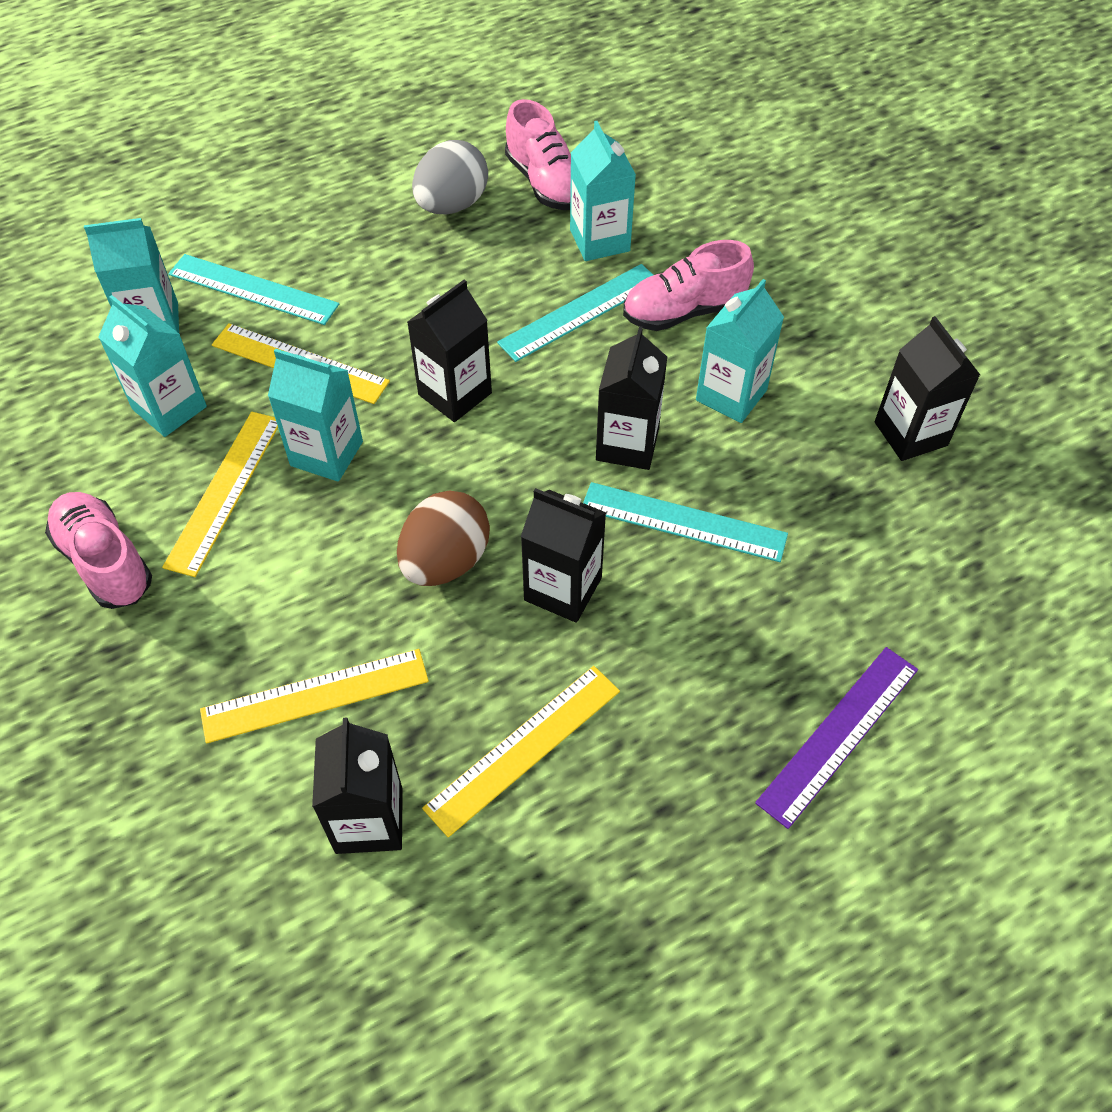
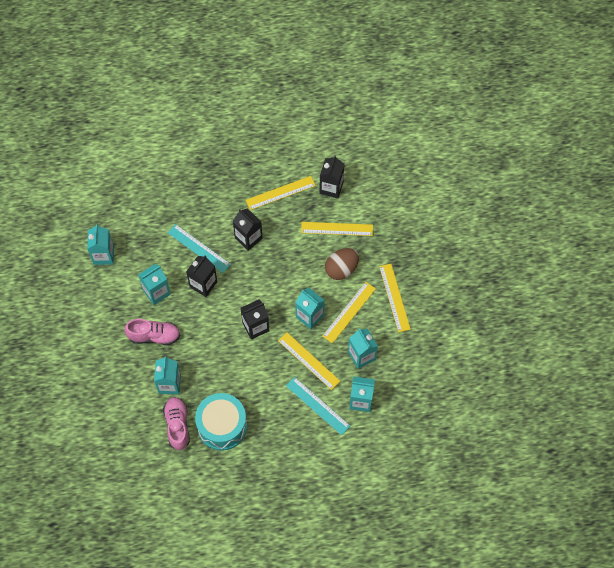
camera: 160 degrees left, 10 degrees up
(105, 562) = (394, 297): pink shoe -> yellow ruler
(445, 561) = (282, 260): brown egg -> brown egg (341, 269)
(452, 205) = (222, 426): grey egg -> turquoise drum
(580, 312) = (194, 349): turquoise ruler -> none
(839, 735) = (188, 167): purple ruler -> none
(910, 434) = (103, 255): black carton -> turquoise carton

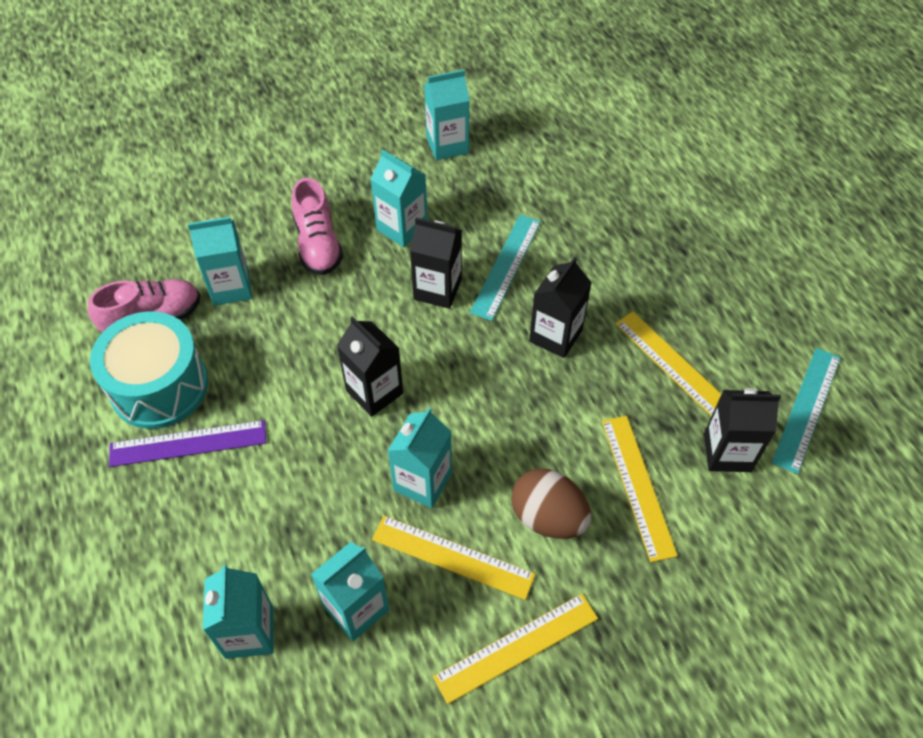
camera: 75 degrees right, 10 degrees down
(259, 416) = (188, 443): none -> purple ruler
(308, 361) = (322, 503): yellow ruler -> none
(318, 405) = (225, 545): turquoise ruler -> turquoise ruler (807, 409)

